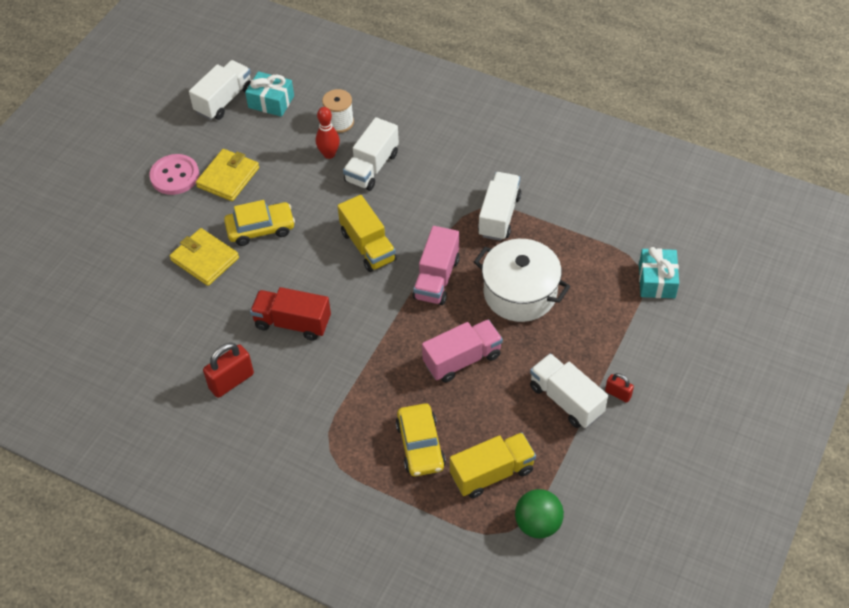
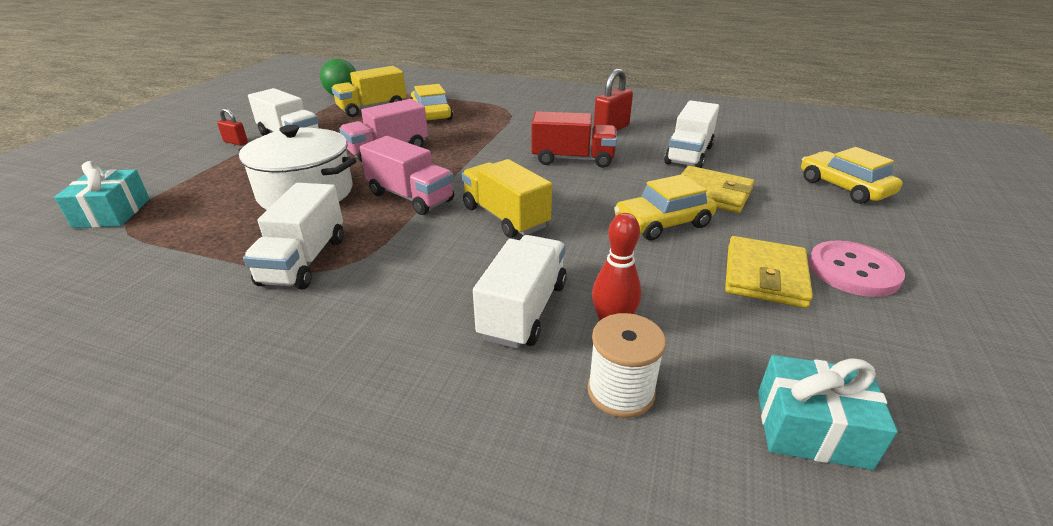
camera: 170 degrees right, 20 degrees down
(97, 256) = (844, 187): none -> yellow car
(224, 100) = (925, 421): white truck -> white truck (689, 155)
(436, 278) = (410, 197): pink truck -> pink truck turned 120 degrees clockwise

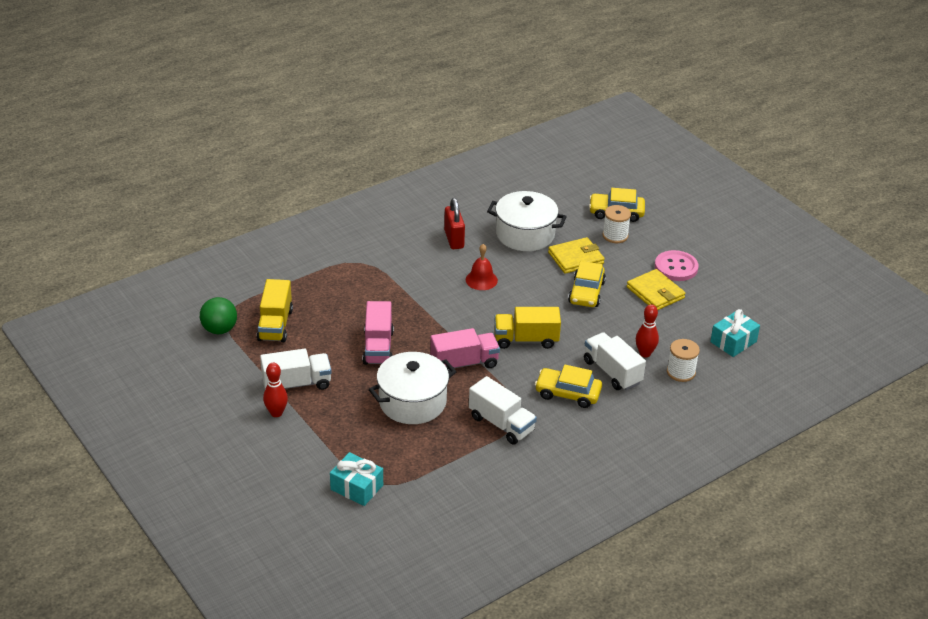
camera: 55 degrees left, 5 degrees up
(236, 142) = (276, 413): red padlock -> red bowling pin
(431, 114) = (327, 301): yellow car -> yellow car (568, 393)
(572, 159) = (481, 280): red truck -> red bell
(689, 155) = (525, 234): white truck -> white pot
(804, 202) = (615, 235): none -> white spool

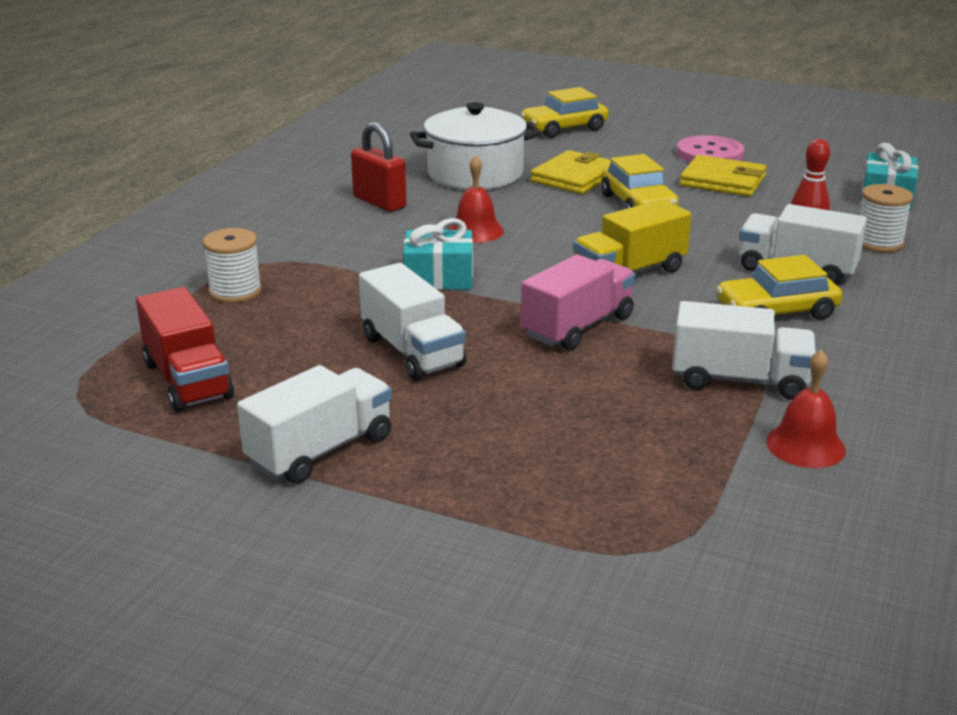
camera: 30 degrees left, 10 degrees down
(219, 329) = (77, 422): green ball -> none
(275, 325) = (187, 380): yellow truck -> red truck
(276, 413) = (327, 510): red bowling pin -> none
(357, 487) = (629, 572): turquoise gift -> turquoise gift (439, 277)
(378, 347) = (412, 352): pink truck -> white truck
(412, 402) = (561, 403): white pot -> none
(488, 467) = (805, 445): none -> red bell
(615, 235) = (593, 147): white spool -> white spool (235, 291)

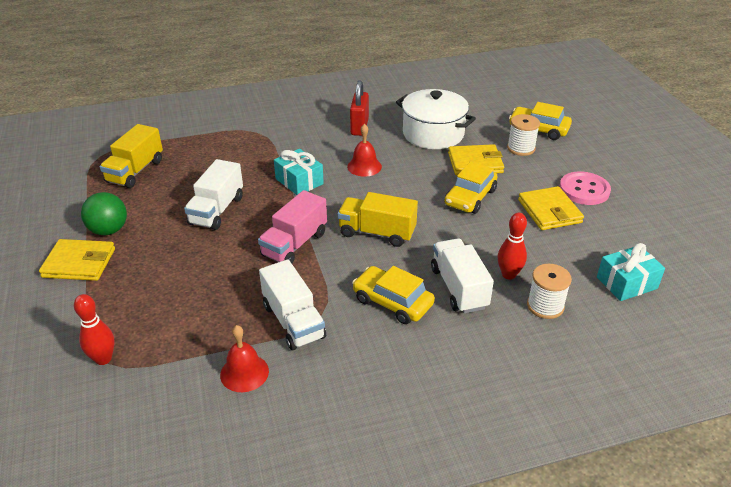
camera: 50 degrees right, 10 degrees up
(187, 380) = (135, 171): red truck -> yellow truck
(235, 291) = (222, 141): white spool -> white spool (521, 148)
(320, 450) = (109, 230): white truck -> green ball
(371, 502) = (79, 263): none -> yellow wallet
(577, 327) = (294, 244): pink truck -> pink truck turned 120 degrees clockwise
(652, 547) = (103, 359): none -> red bowling pin

